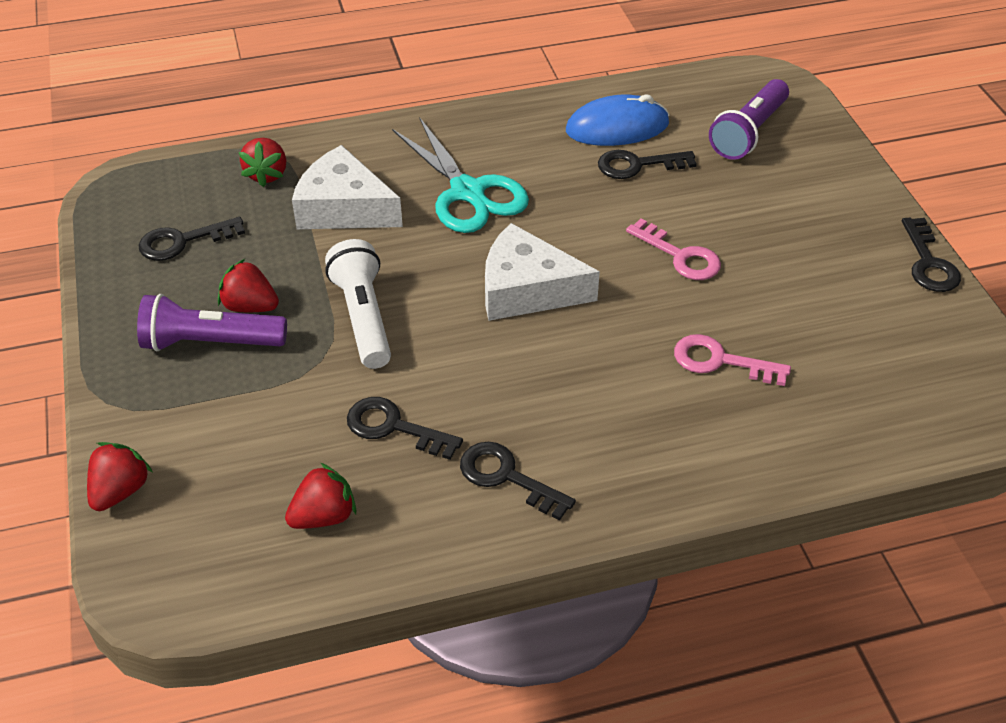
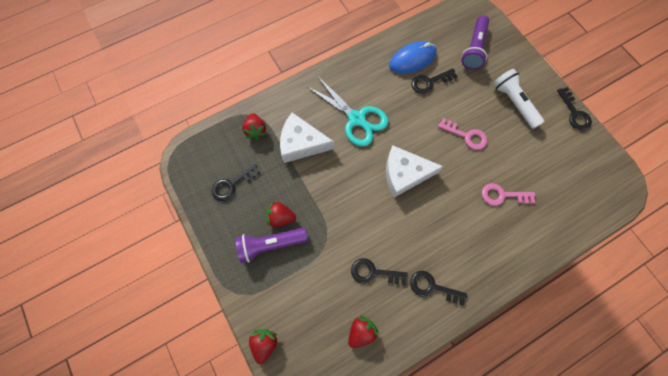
camera: 15 degrees left, 25 degrees up
(363, 317) = (336, 210): white flashlight -> white flashlight (513, 103)

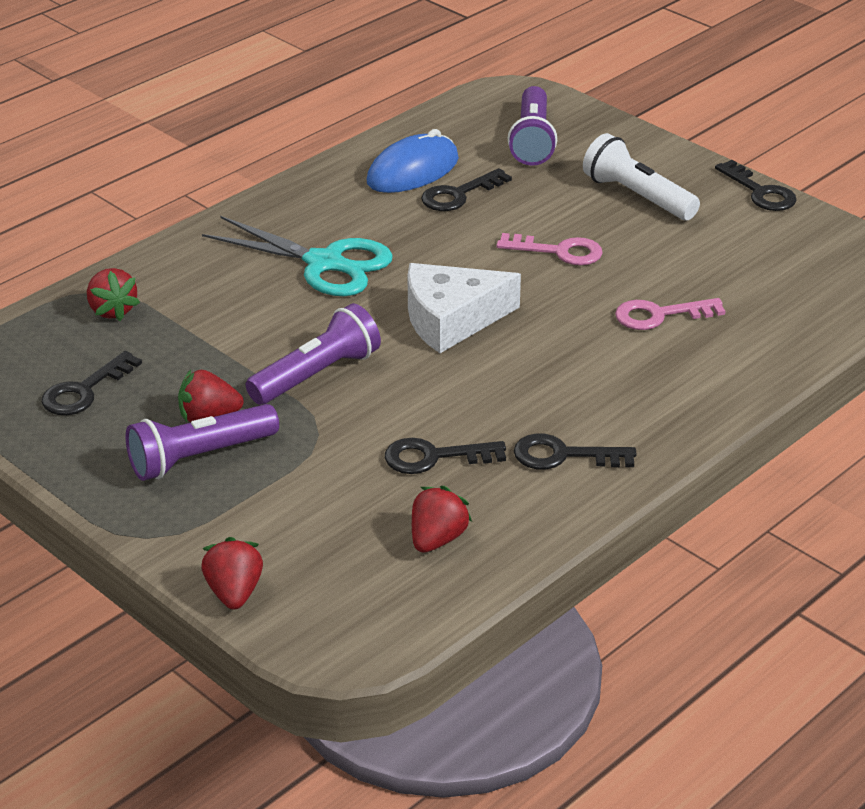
camera: 15 degrees left, 35 degrees down
(301, 143) = (218, 313): white cheese -> none
(335, 199) = (317, 375): none -> purple flashlight

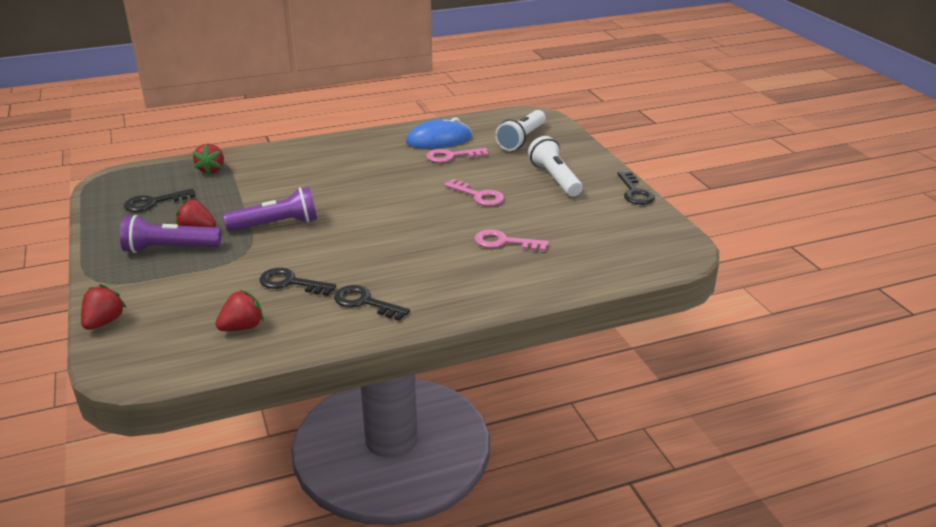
camera: 25 degrees right, 5 degrees down
(324, 263) = (342, 172): turquoise scissors -> none
(451, 319) = (380, 215): white cheese -> none
(459, 195) = (451, 156): black key -> pink key
(532, 140) = (521, 139): purple flashlight -> white flashlight

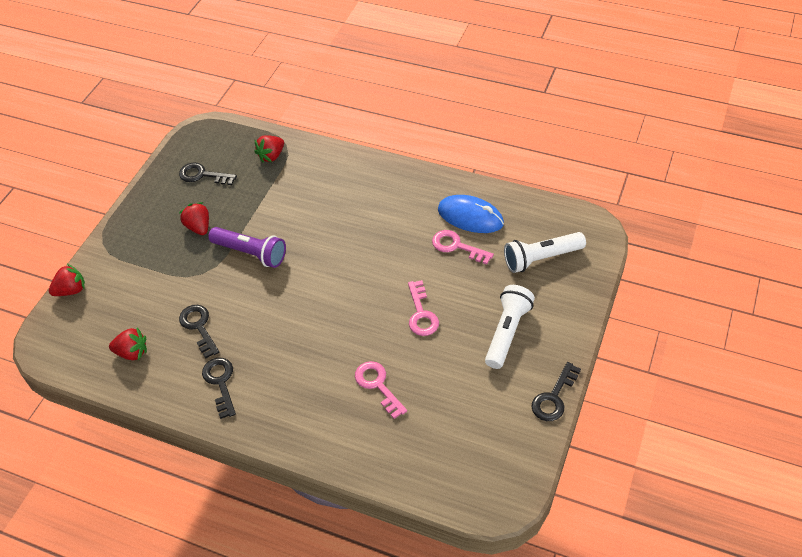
camera: 45 degrees right, 20 degrees up
(169, 248) = (166, 237): purple flashlight -> none

